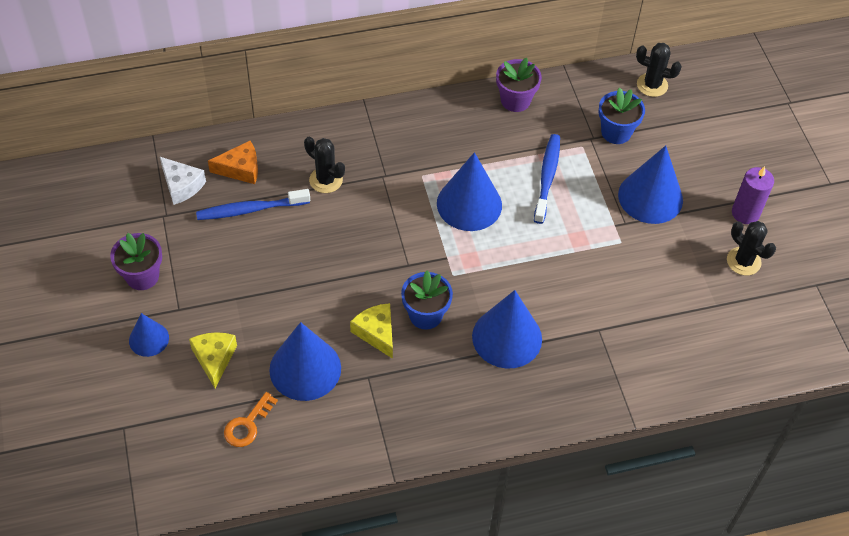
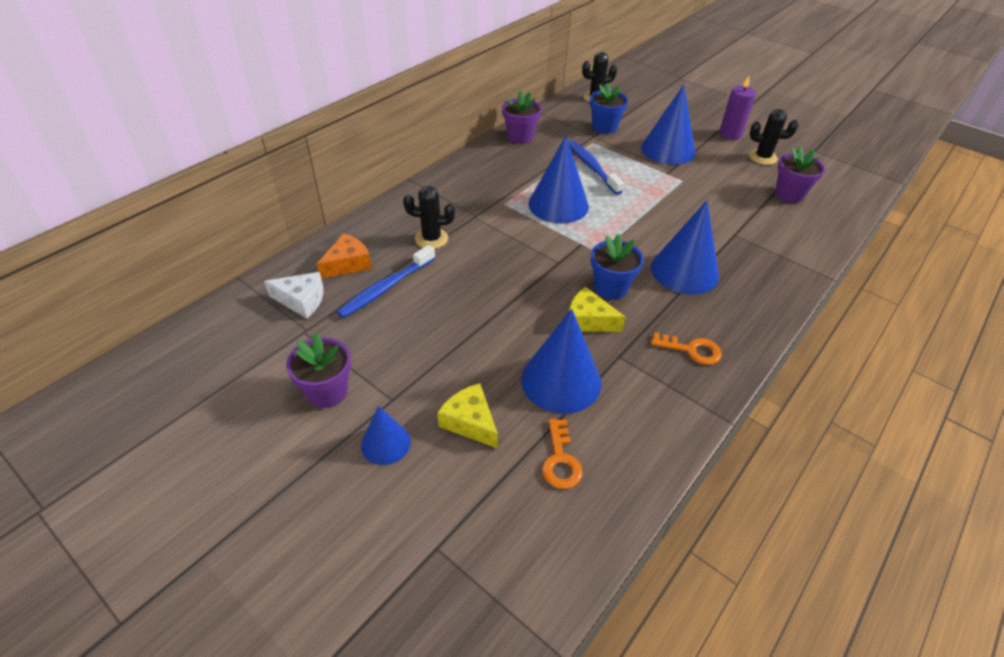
camera: 35 degrees left, 10 degrees down
(430, 408) = (691, 350): none -> orange key
(712, 319) = (789, 194): none -> purple flower pot

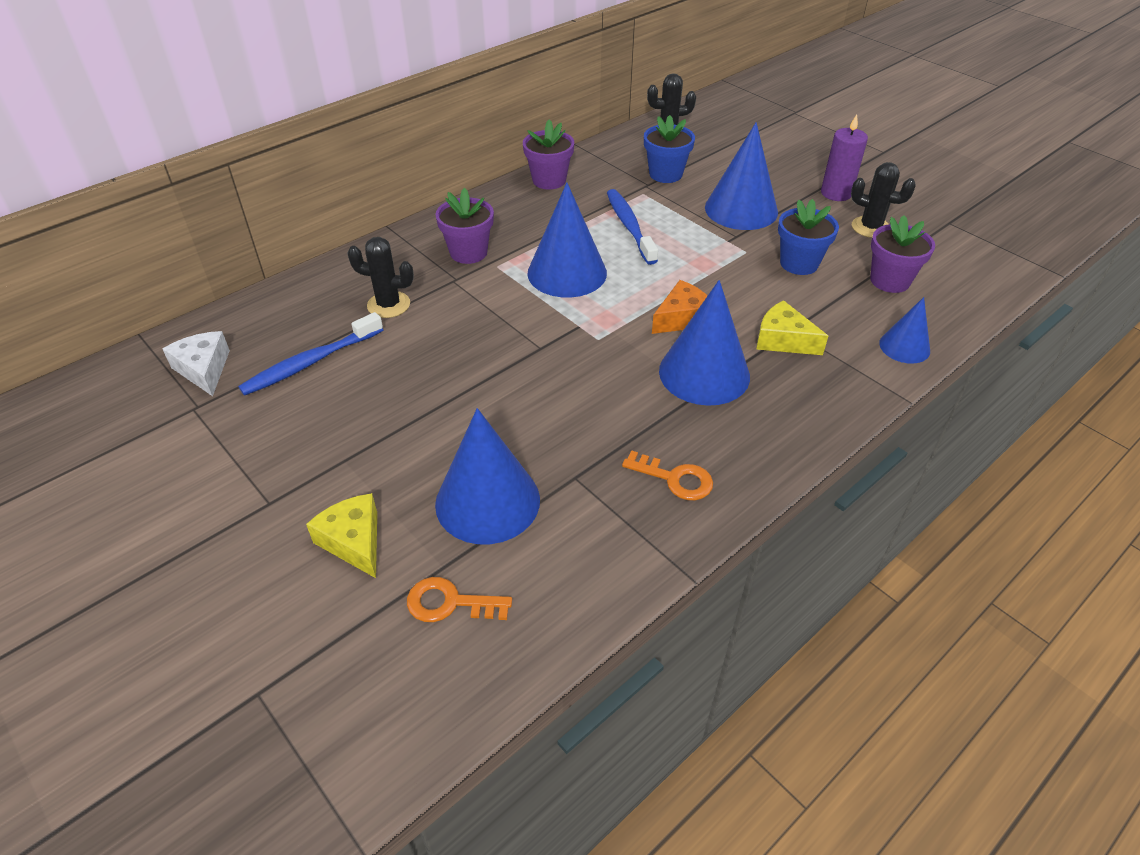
camera: 10 degrees right, 0 degrees up
(301, 300) = (204, 369): white cheese -> white cheese turned 135 degrees counterclockwise
(327, 391) = (195, 485): purple flower pot -> purple flower pot (468, 252)
(348, 264) = (275, 328): orange cheese -> orange cheese (682, 318)
(385, 443) = (242, 556): blue cone -> blue cone (904, 347)
(560, 460) = (450, 603): orange key -> orange key turned 90 degrees clockwise
(588, 320) = (551, 427): yellow cheese -> yellow cheese (783, 340)
(610, 288) = (596, 387): blue flower pot -> blue flower pot (799, 263)

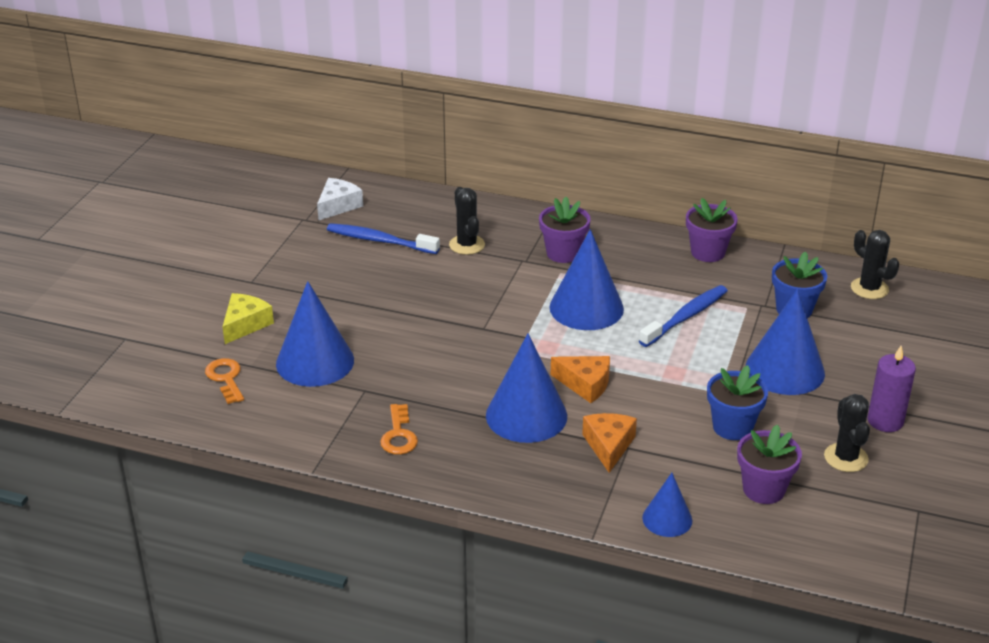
camera: 60 degrees right, 10 degrees down
(783, 340) = (608, 446): yellow cheese -> orange cheese

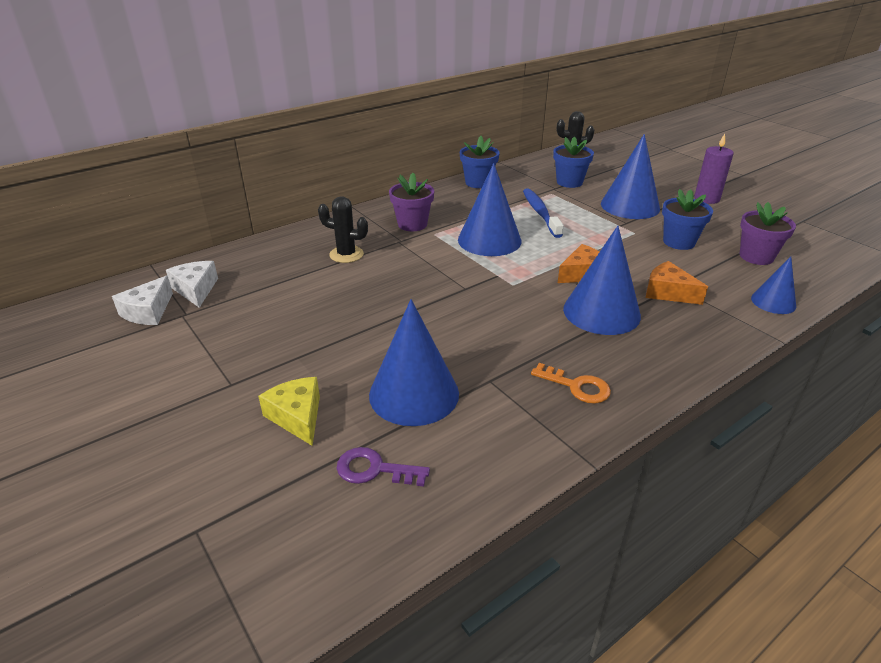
camera: 55 degrees left, 0 degrees up
(226, 378) = (374, 469): orange key -> purple key
(291, 203) = (148, 311): none -> white cheese
(380, 241) = (281, 289): blue toothbrush -> none
(708, 252) = (478, 183): purple flower pot -> blue flower pot
(846, 458) = (737, 221): black cactus -> none

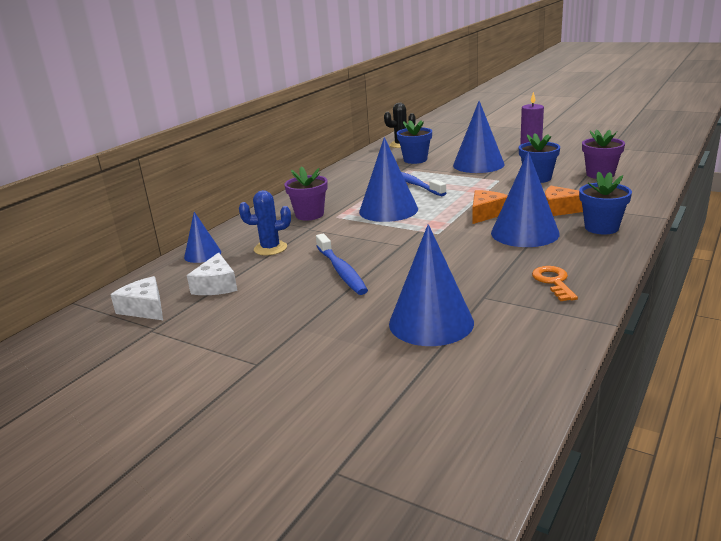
camera: 20 degrees left, 10 degrees down
(148, 311) = (110, 337): white cheese -> white cheese (216, 285)
(297, 416) = (345, 367): yellow cheese -> none
(346, 255) = (270, 248): black cactus -> blue cactus
(374, 469) = (450, 380): purple key -> none
(385, 301) = (341, 270): none -> blue toothbrush
(478, 183) = (338, 175): blue flower pot -> blue flower pot (601, 228)
(577, 386) = (553, 282): orange key -> orange key turned 105 degrees counterclockwise
(773, 302) = (638, 197): blue cone -> blue cone (202, 254)

